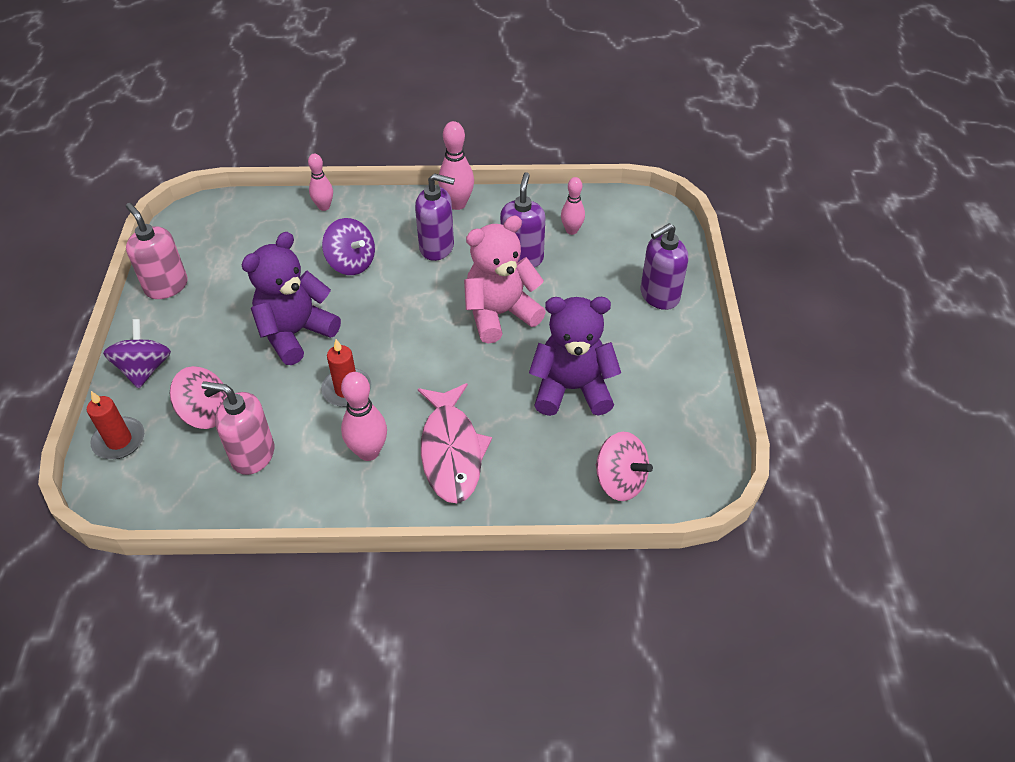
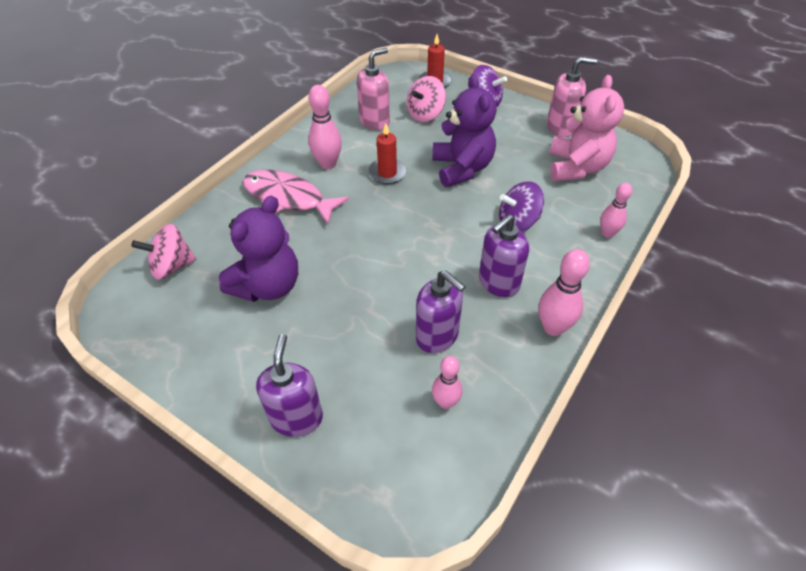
camera: 125 degrees right, 0 degrees up
(500, 314) = (382, 284): pink teddy bear -> pink teddy bear (576, 167)

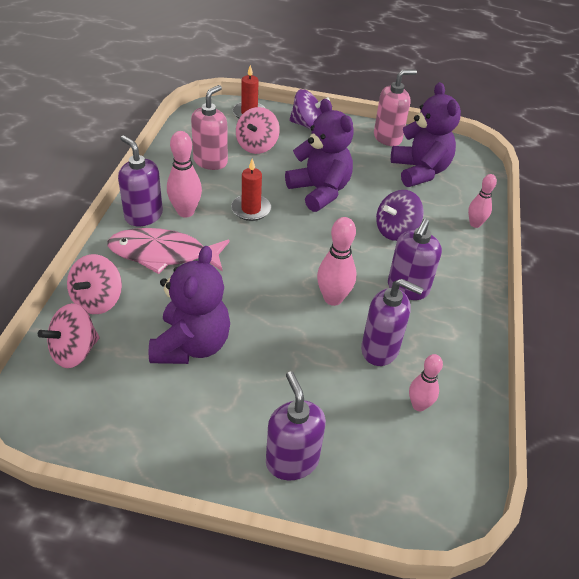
camera: 25 degrees left, 5 degrees down
(213, 227) = (98, 300): none -> pink spinning top
(290, 160) = (143, 216): none -> purple soap dispenser
(553, 327) = (473, 315): pink bowling pin -> pink bowling pin (333, 298)
(576, 167) = (420, 171): pink teddy bear -> purple teddy bear

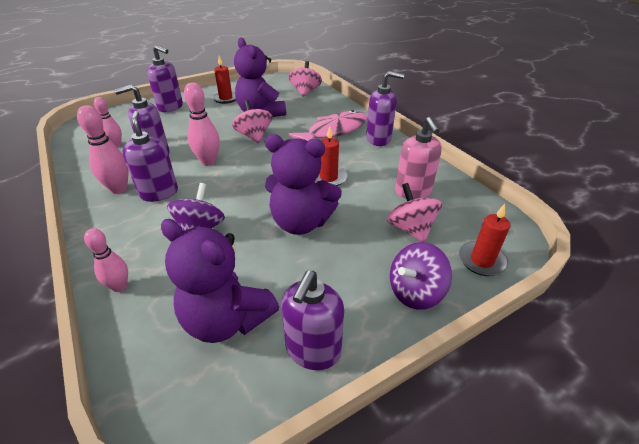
camera: 140 degrees right, 5 degrees down
(98, 300) = (327, 105): pink spinning top -> pink spinning top (254, 136)
(185, 212) = (362, 153): pink bowling pin -> pink bowling pin (119, 189)
(193, 423) = (226, 98): none -> red candle
(388, 138) = (313, 350): pink soap dispenser -> purple soap dispenser

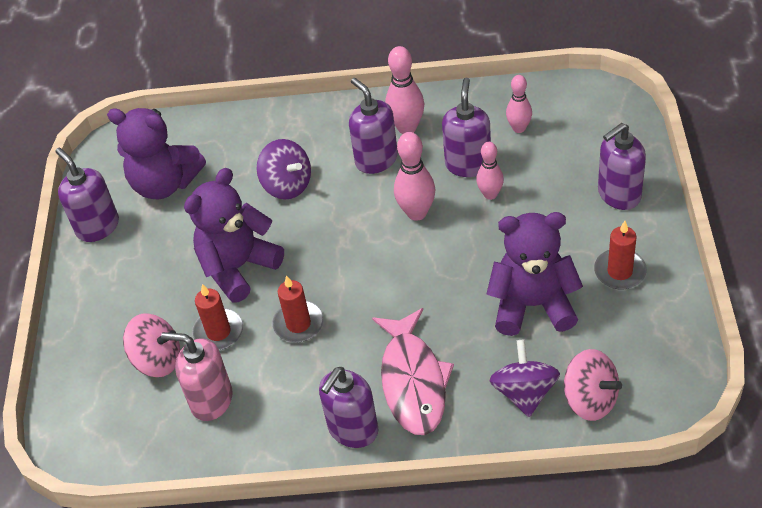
camera: 125 degrees right, 10 degrees up
(119, 286) = (251, 124): pink bowling pin -> pink bowling pin (490, 194)
(159, 193) = (376, 160): purple soap dispenser -> purple soap dispenser turned 135 degrees counterclockwise
(226, 319) = (165, 183): purple teddy bear -> purple teddy bear turned 135 degrees counterclockwise
(254, 136) = (458, 276): pink spinning top -> none
(415, 292) = (89, 318): purple spinning top -> purple spinning top (524, 392)
(482, 260) = (74, 395): red candle -> red candle (218, 332)

